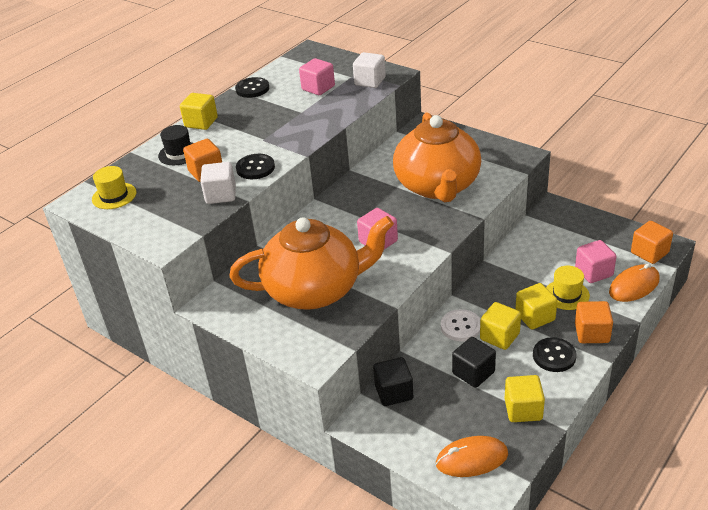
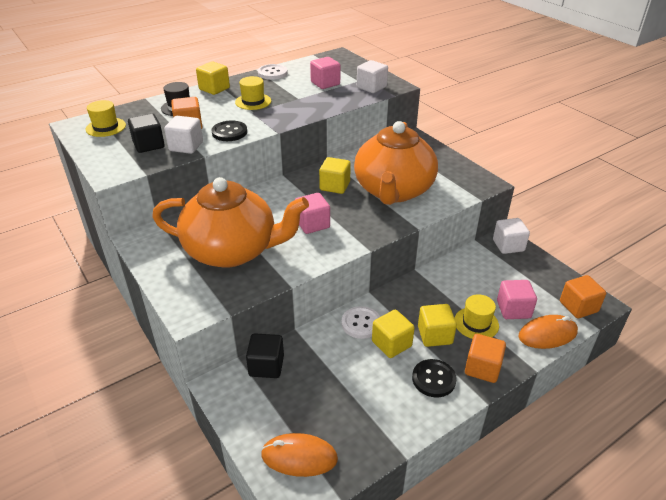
camera: 15 degrees right, 0 degrees up
(252, 89) = (272, 73): black button -> white button
(255, 127) = (253, 101): none -> yellow hat
(473, 373) = (348, 371): black cube -> black cube (149, 145)
(523, 409) = (375, 423): yellow cube -> yellow cube (335, 186)
(560, 212) = (508, 245): none -> white cube

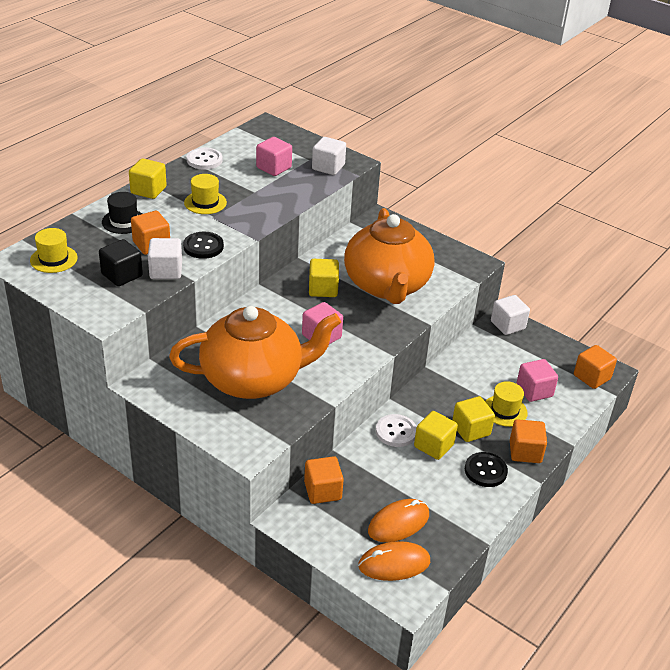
camera: 20 degrees left, 0 degrees up
(266, 366) = (322, 491): black cube -> orange cube
(547, 334) = (572, 409): orange mouse -> orange mouse (398, 523)

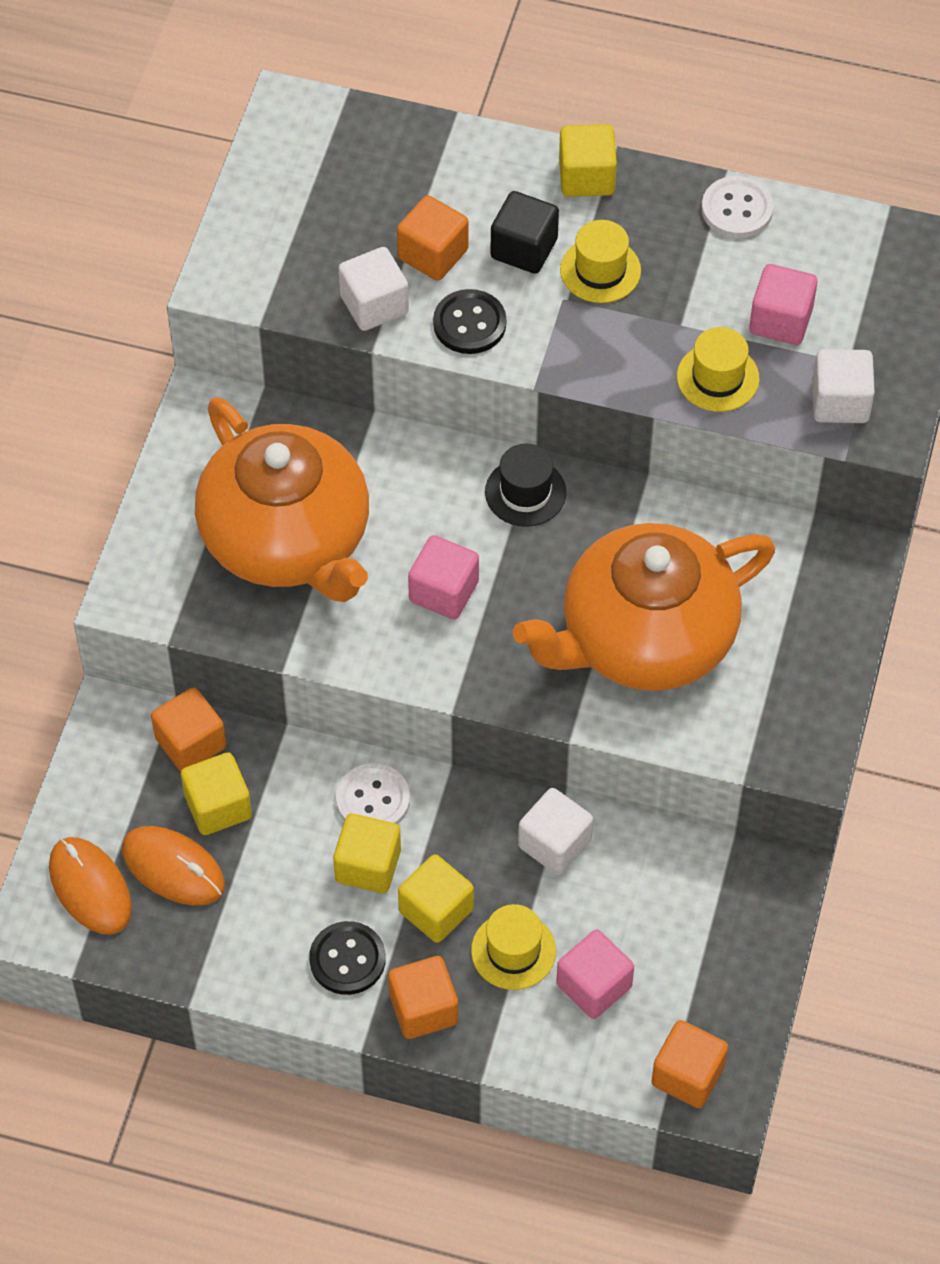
camera: 70 degrees right, 20 degrees up
(53, 259) = (322, 153): yellow hat -> yellow hat (717, 377)
(122, 275) = (331, 255): black cube -> black cube (524, 248)
(124, 221) = (475, 188): black hat -> black hat (525, 492)
(323, 289) = (575, 546): yellow cube -> yellow cube (218, 806)
(507, 325) = (765, 894): white cube -> white cube (554, 844)

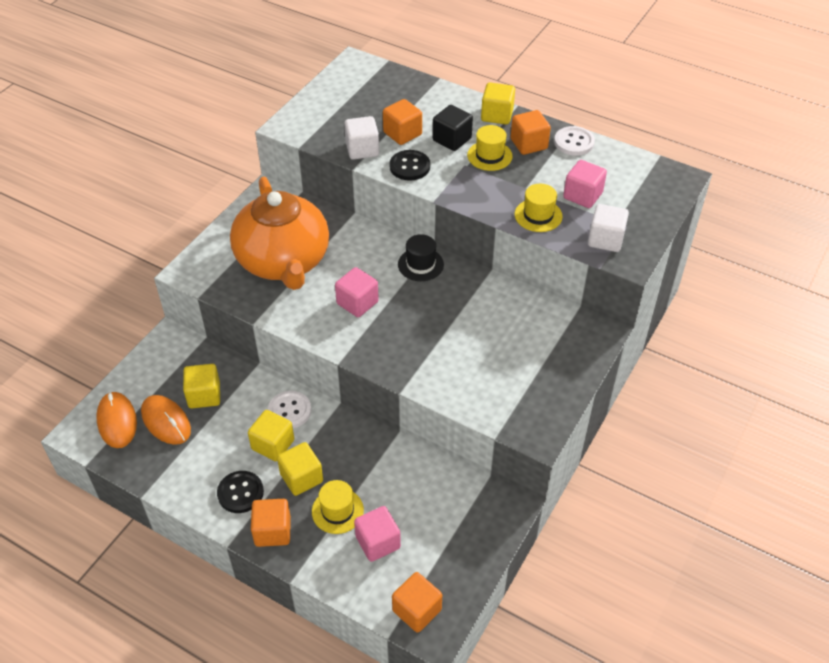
camera: 15 degrees right, 10 degrees down
(190, 743) = (204, 360): orange cube -> orange cube (529, 144)
(554, 844) = (383, 457): white cube -> none
(644, 638) = (461, 349): orange teapot -> none

